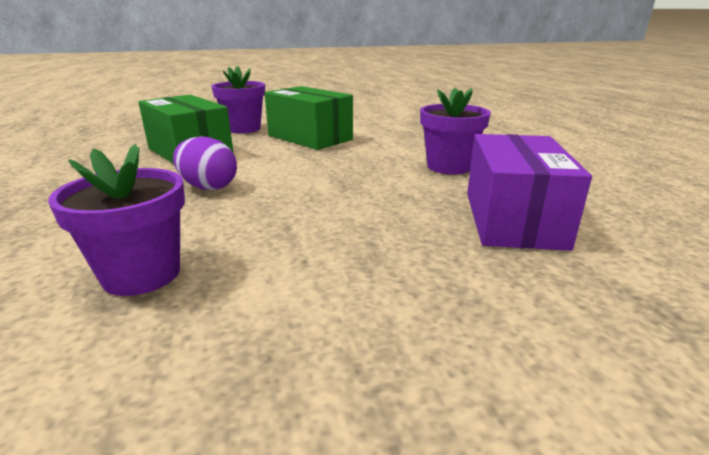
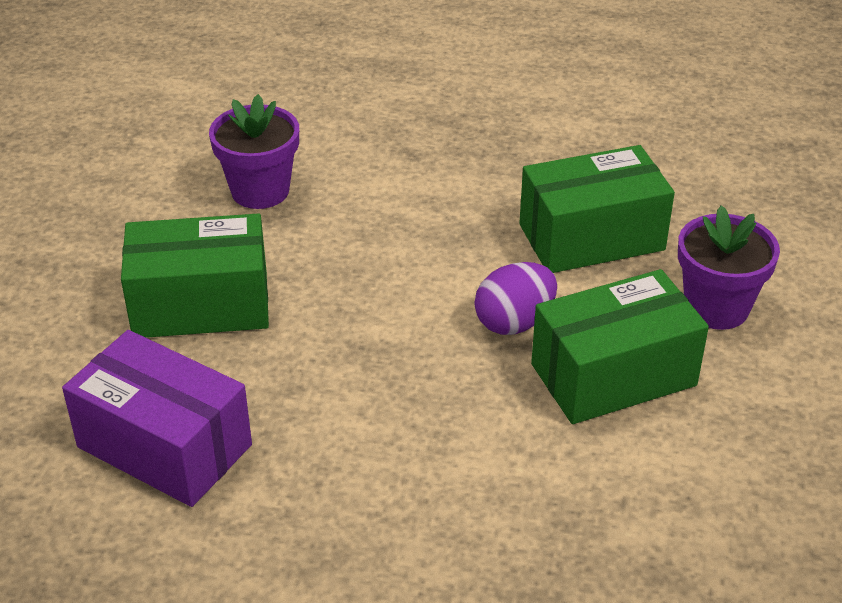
camera: 115 degrees right, 15 degrees up
(208, 187) = (432, 239): purple egg -> purple egg (514, 322)
(355, 251) = (201, 305): none -> green box
(449, 167) = (358, 481): purple flower pot -> none

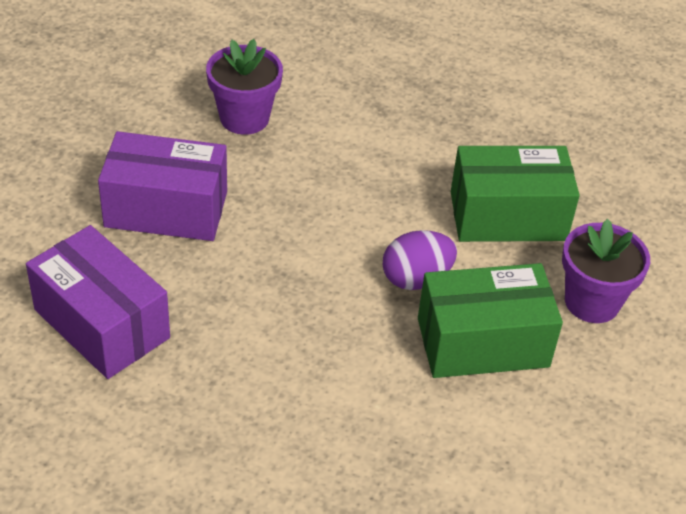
camera: 10 degrees right, 5 degrees up
(201, 305) = (166, 209): green box -> purple box

